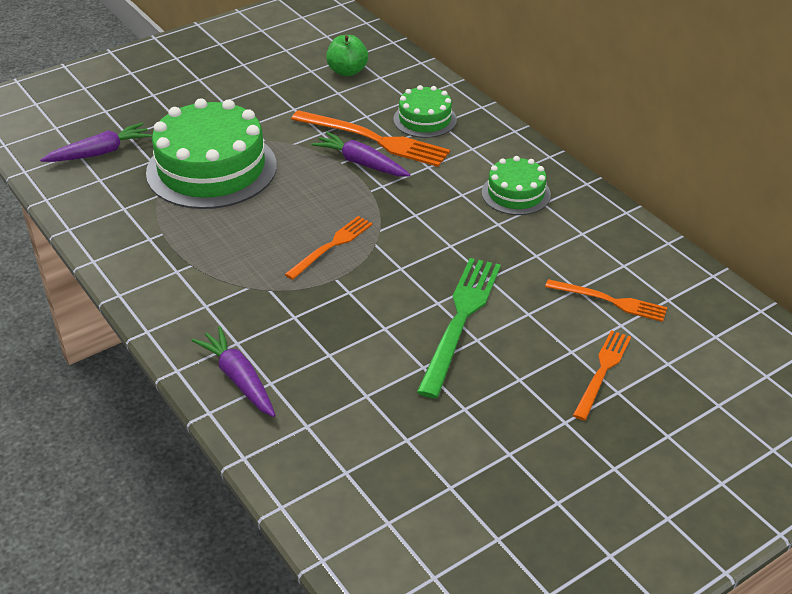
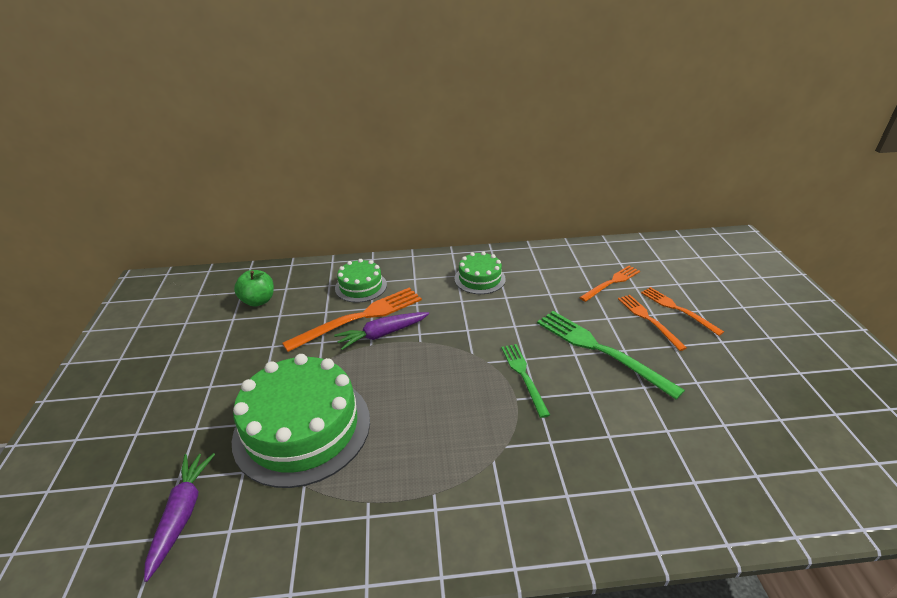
camera: 60 degrees left, 5 degrees down
(238, 378) = (618, 511): purple carrot -> none
(331, 246) = (473, 387): orange fork -> orange fork (648, 320)
(372, 275) = (524, 376): none -> green fork

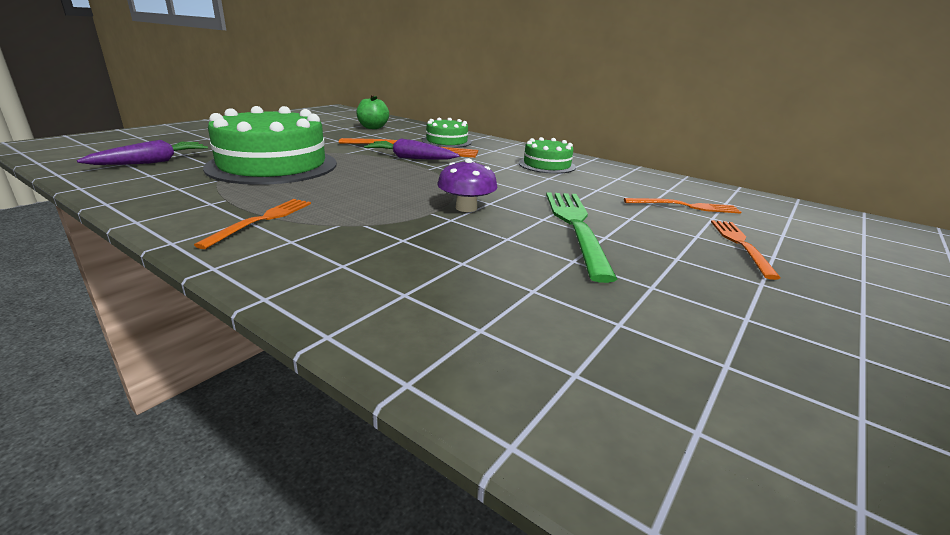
camera: 40 degrees right, 10 degrees down
(524, 376) = (466, 208): green fork -> purple mushroom
(648, 320) = (681, 235): orange fork -> orange fork (262, 220)

